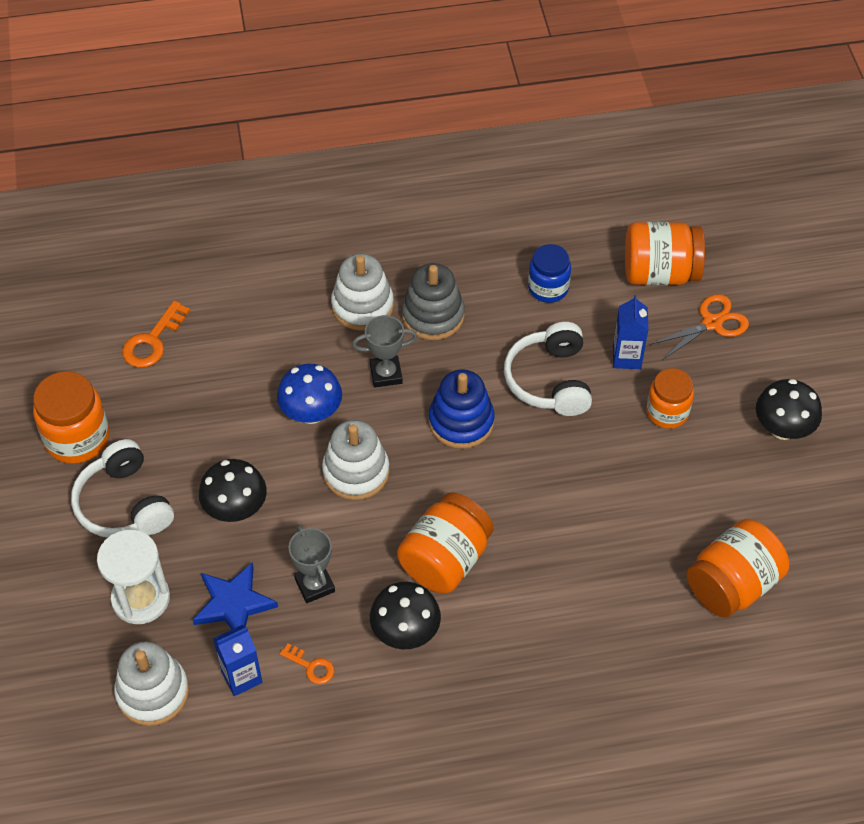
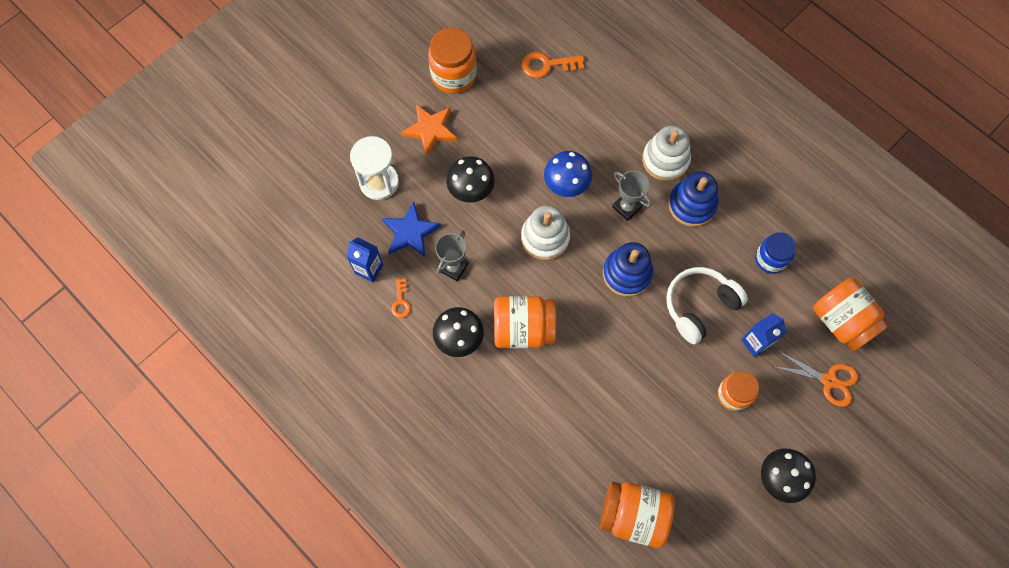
camera: 55 degrees right, 15 degrees up
(124, 504) = (430, 130): white headphones -> orange star
(153, 692) = (328, 230): white stacking toy -> none
(433, 315) = (692, 205): grey stacking toy -> blue stacking toy

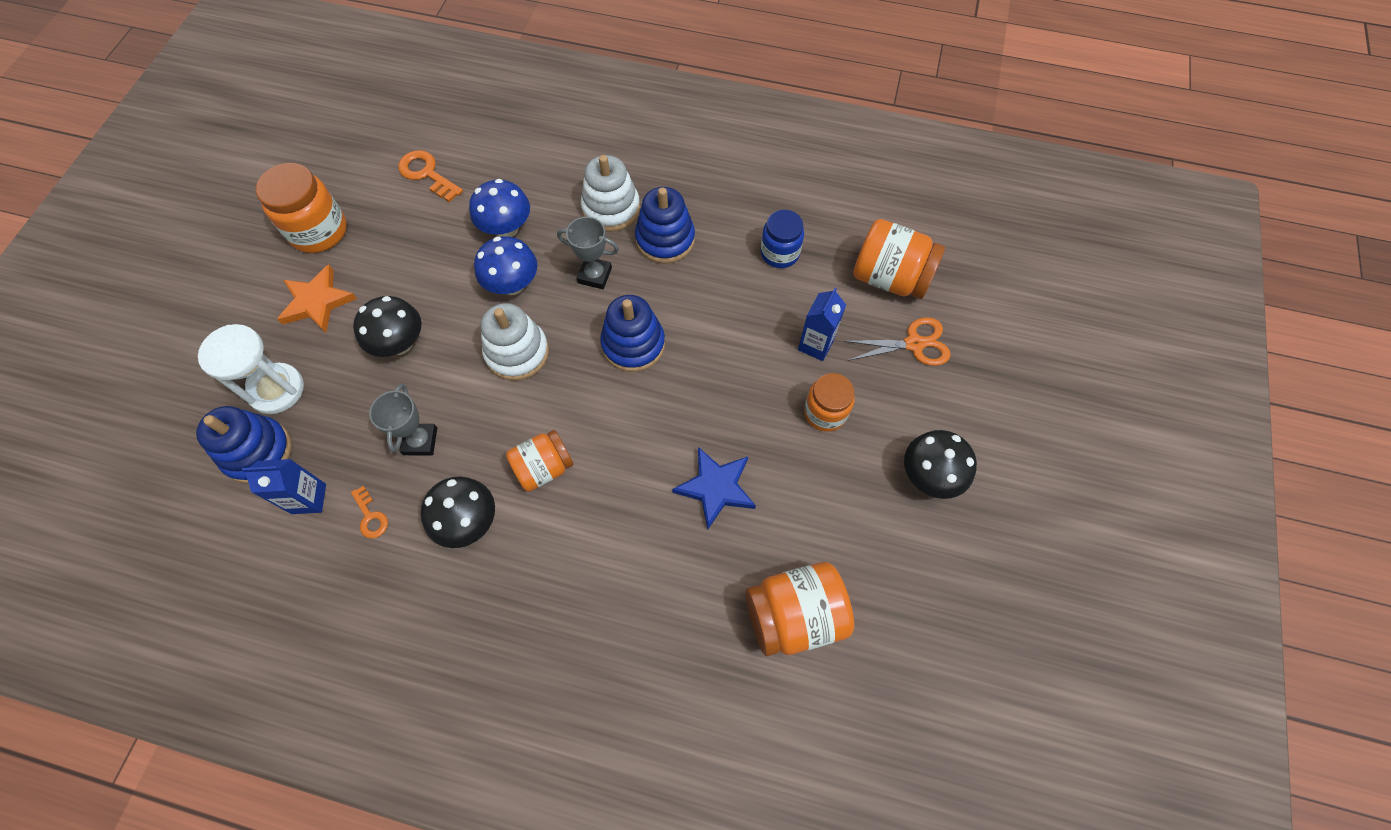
camera: 30 degrees left, 5 degrees down
(351, 220) = (258, 452): none -> blue stacking toy
(410, 232) = (345, 428): blue star -> blue star (716, 488)
(523, 329) = (544, 468): orange jar -> orange jar, size x0.66
(547, 65) = (427, 174): orange key -> orange key turned 75 degrees clockwise
(583, 138) = (506, 228): none -> blue mushroom
(699, 306) = (733, 338): white headphones -> none

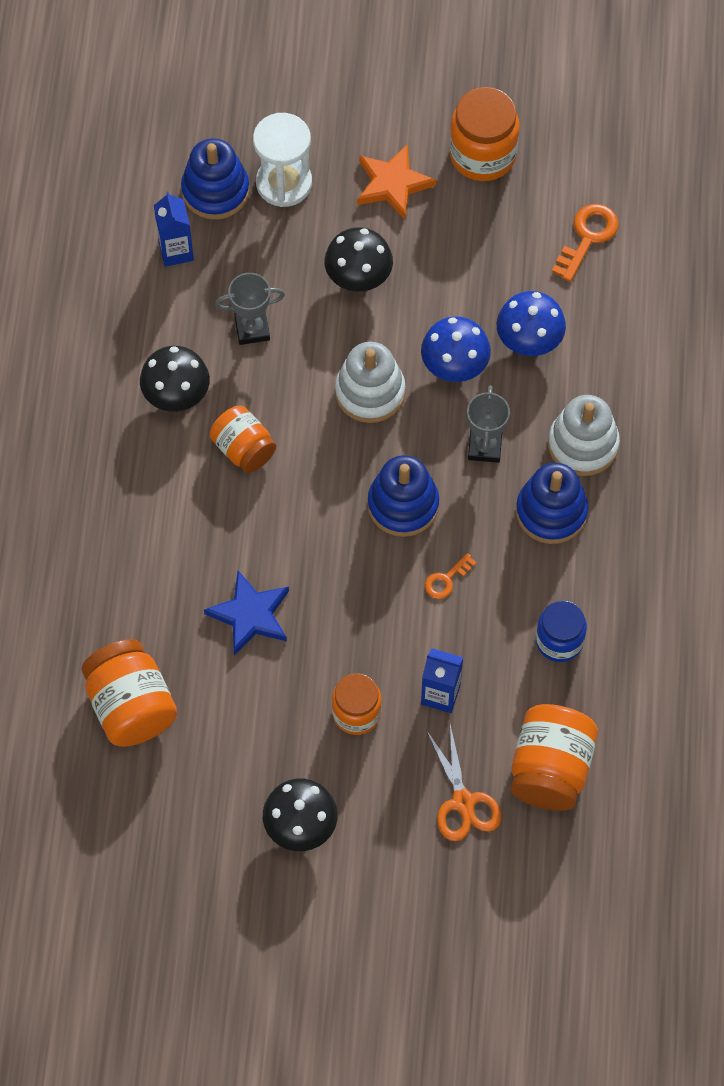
camera: 80 degrees right, 0 degrees up
(370, 516) = (167, 309): orange key -> orange key (446, 580)

